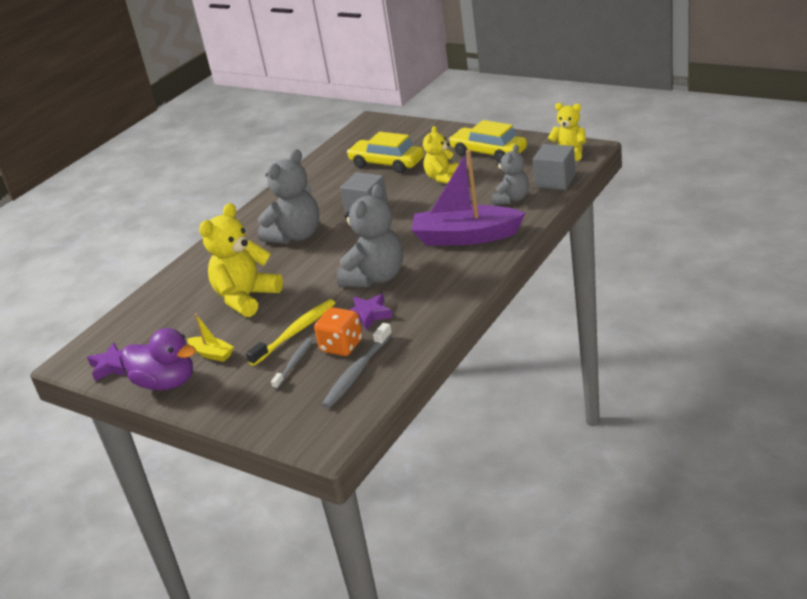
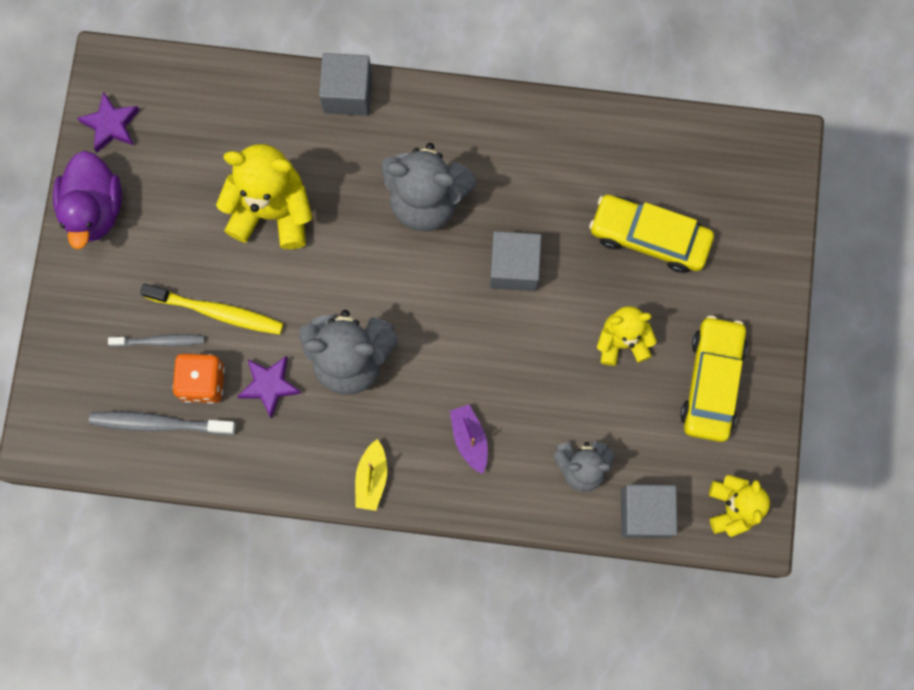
camera: 60 degrees right, 45 degrees up
(198, 258) = (347, 93): none -> grey cube
(212, 354) = (156, 232): yellow boat -> yellow boat (371, 478)
(387, 163) = (649, 237): yellow car -> yellow car turned 75 degrees counterclockwise
(466, 237) = (469, 439): purple boat -> purple boat, size x0.45

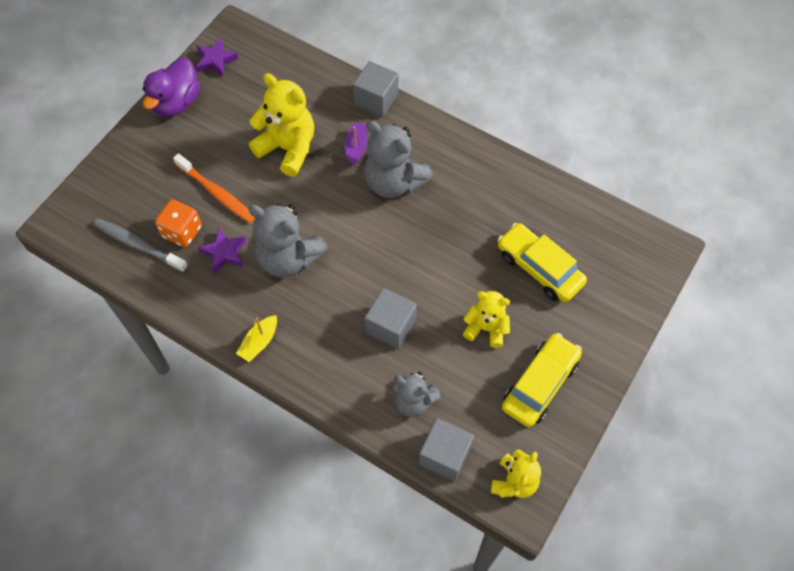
camera: 25 degrees right, 15 degrees down
(160, 341) = (170, 195): grey toothbrush -> none
(217, 312) = (217, 193): yellow toothbrush -> orange toothbrush
(469, 439) = (342, 346): purple boat -> purple boat (356, 147)
(514, 267) = (432, 248): grey cube -> grey cube (391, 326)

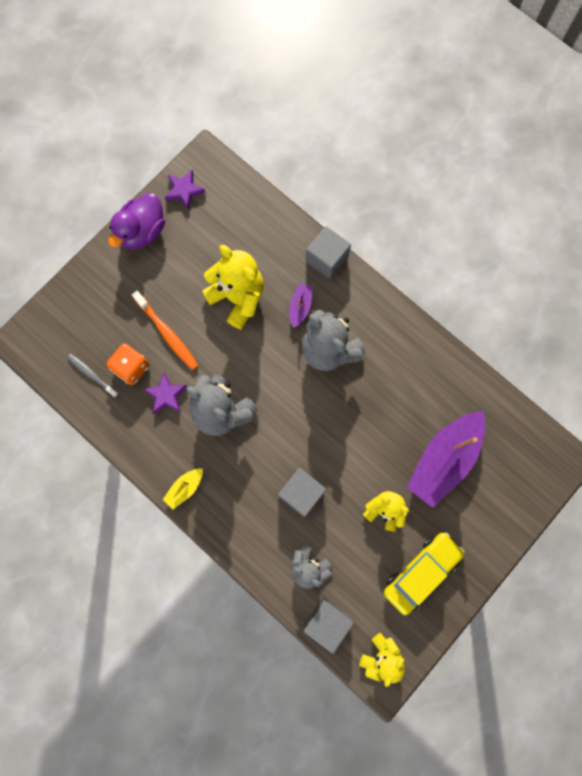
camera: 10 degrees right, 15 degrees up
(138, 245) = (92, 375): grey toothbrush -> grey toothbrush, size x0.65
(539, 268) = (444, 459): yellow car -> purple boat

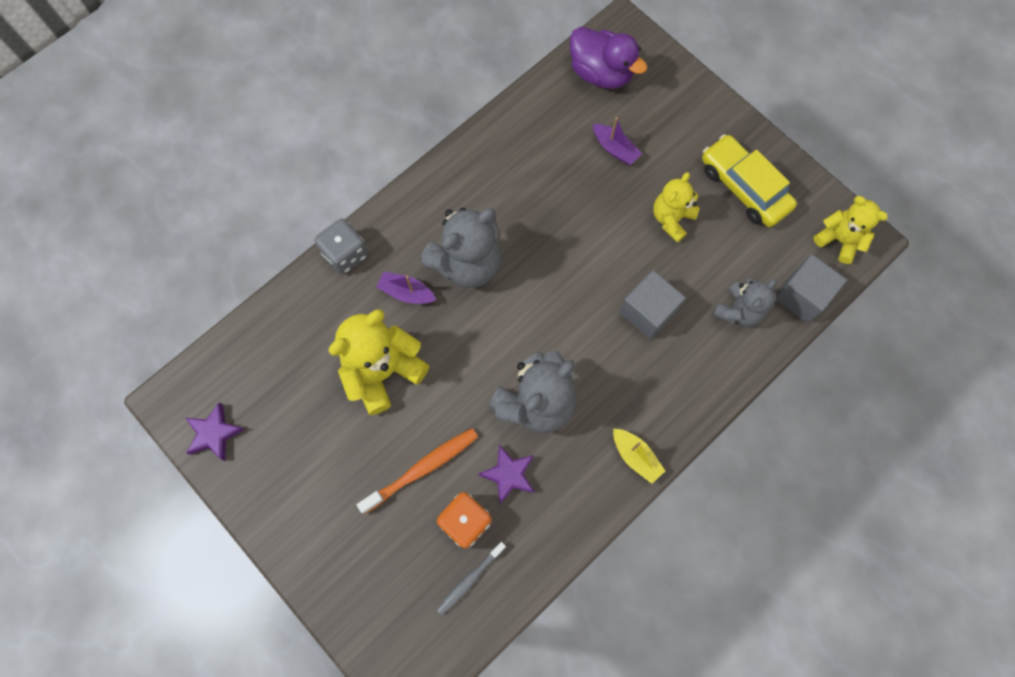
camera: 85 degrees left, 5 degrees down
(142, 231) = (266, 497): purple duck -> purple duck (601, 73)
(327, 259) = (345, 254): grey cube -> grey dice
(444, 459) = (614, 149): purple boat -> purple boat, size x0.45

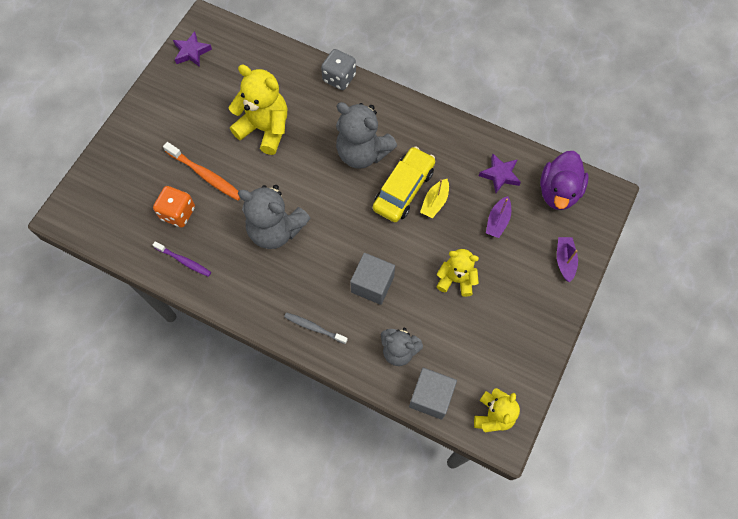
camera: 70 degrees right, 5 degrees down
(406, 292) = (326, 123): purple boat -> purple boat (564, 261)
(470, 579) = (140, 228): grey toothbrush -> grey toothbrush (314, 328)
(509, 474) = (218, 229): purple star -> purple star (500, 175)
(539, 532) = (184, 261): none -> purple toothbrush
(635, 456) = (257, 309): yellow boat -> yellow boat (435, 202)
(744, 187) = (508, 326): yellow car -> yellow car (403, 189)

